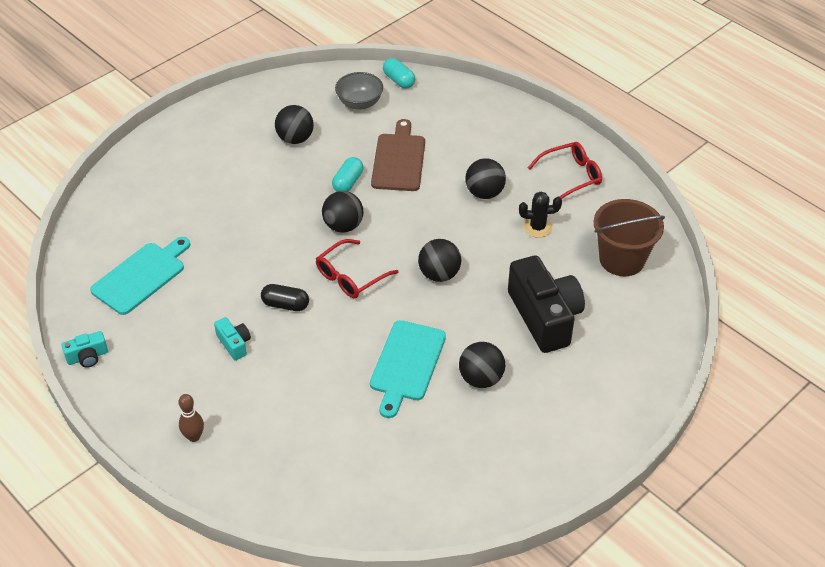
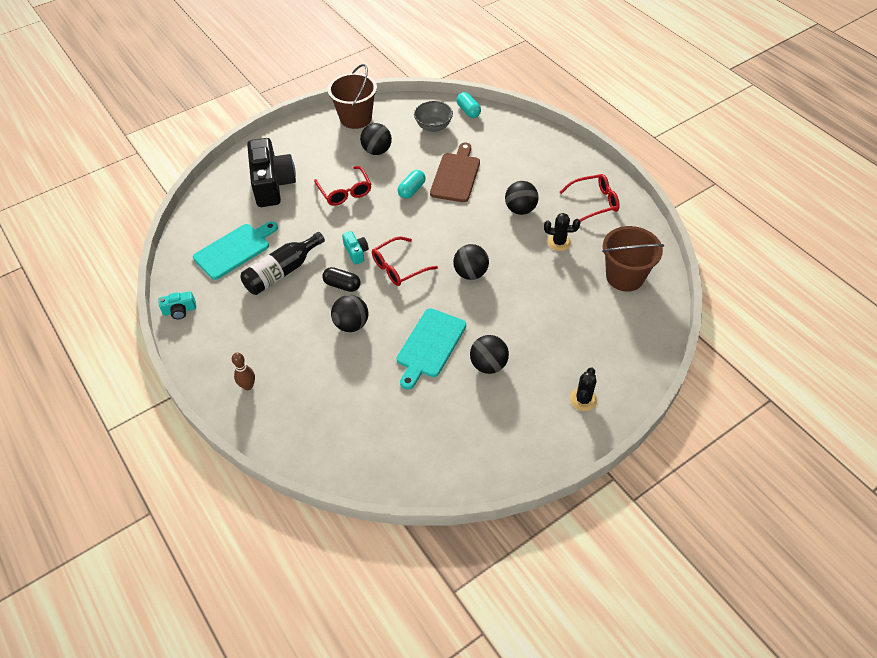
camera: 10 degrees right, 5 degrees up
(207, 297) = (282, 272): none -> black bottle
(234, 344) = (295, 313): turquoise camera -> turquoise camera (356, 252)
(260, 101) = (355, 118): none -> brown bucket
(265, 192) = (345, 192): none -> red glasses
(343, 226) = (401, 225): black ball -> black ball (351, 324)
(545, 317) = (551, 318): black camera -> black camera (272, 184)
(598, 405) = (583, 399): none -> black cactus

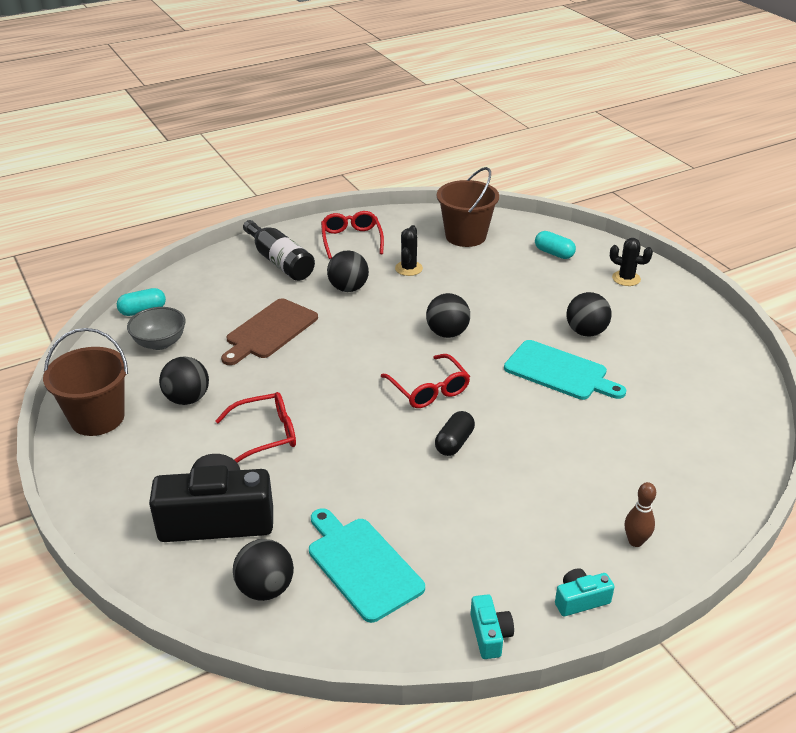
camera: 85 degrees left, 15 degrees down
(282, 272) = (420, 506): black bottle -> black bottle (280, 262)
(351, 324) = (525, 436): black ball -> black ball (265, 588)
(356, 252) = (394, 427): turquoise camera -> turquoise camera (580, 600)
(412, 190) = (284, 370): turquoise capsule -> turquoise capsule (554, 253)
(456, 175) = (269, 331): brown cutting board -> brown cutting board turned 75 degrees counterclockwise

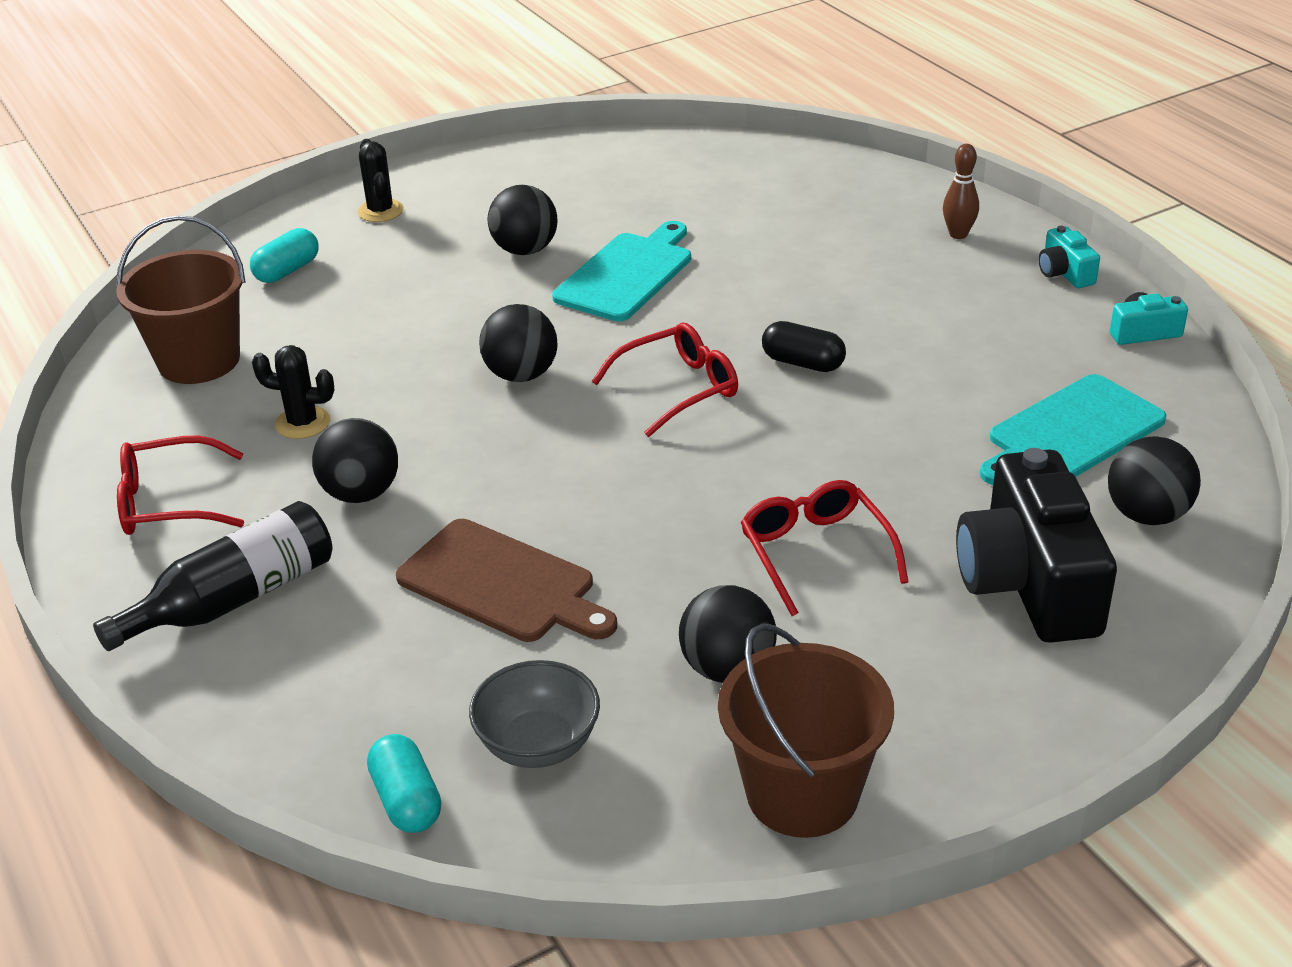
camera: 90 degrees left, 0 degrees up
(626, 278) = (380, 211): black cactus -> black cactus turned 45 degrees counterclockwise

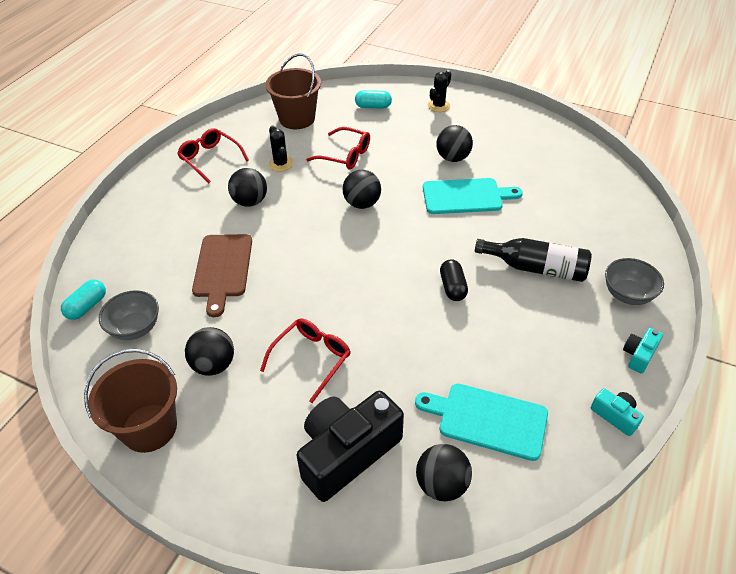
camera: 55 degrees right, 10 degrees up
(234, 599) = (168, 204): black bottle -> black bottle (536, 268)
(678, 389) = (394, 255): red glasses -> red glasses (345, 155)
(958, 234) = (627, 294): brown bowling pin -> grey bowl

